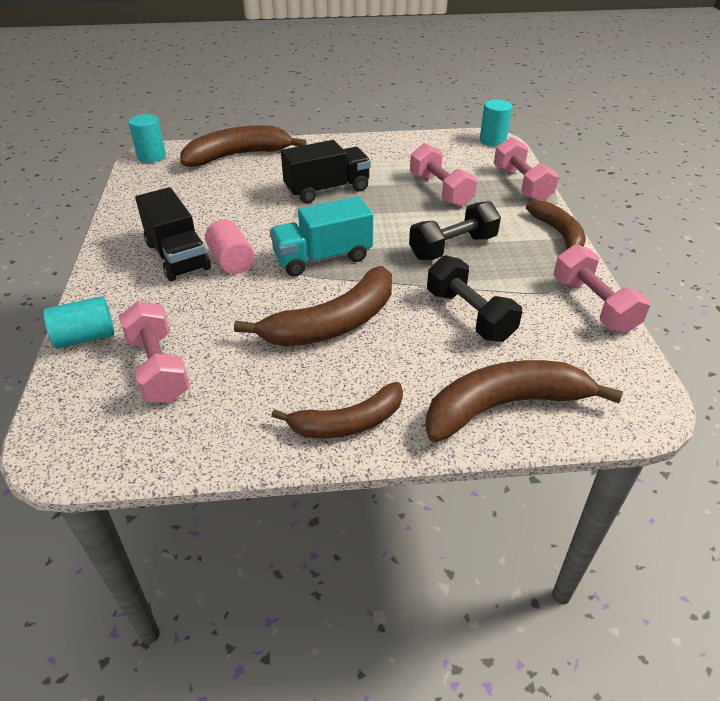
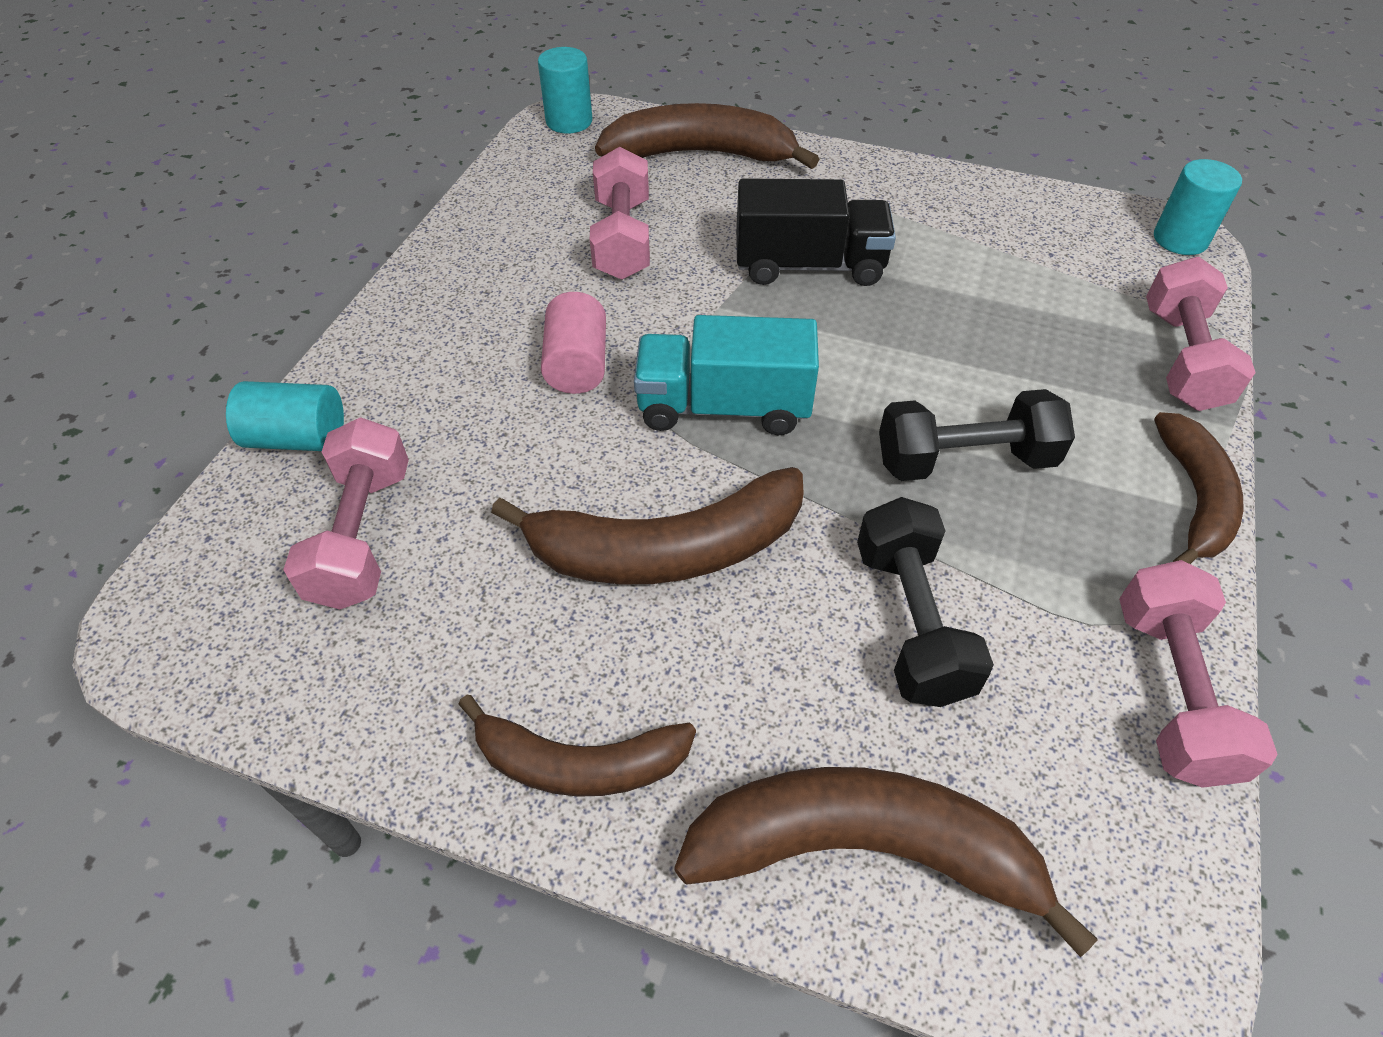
camera: 25 degrees right, 10 degrees up
(177, 256) = (502, 329): black truck -> none
(440, 190) = (1012, 326): pink dumbbell -> pink dumbbell (622, 239)

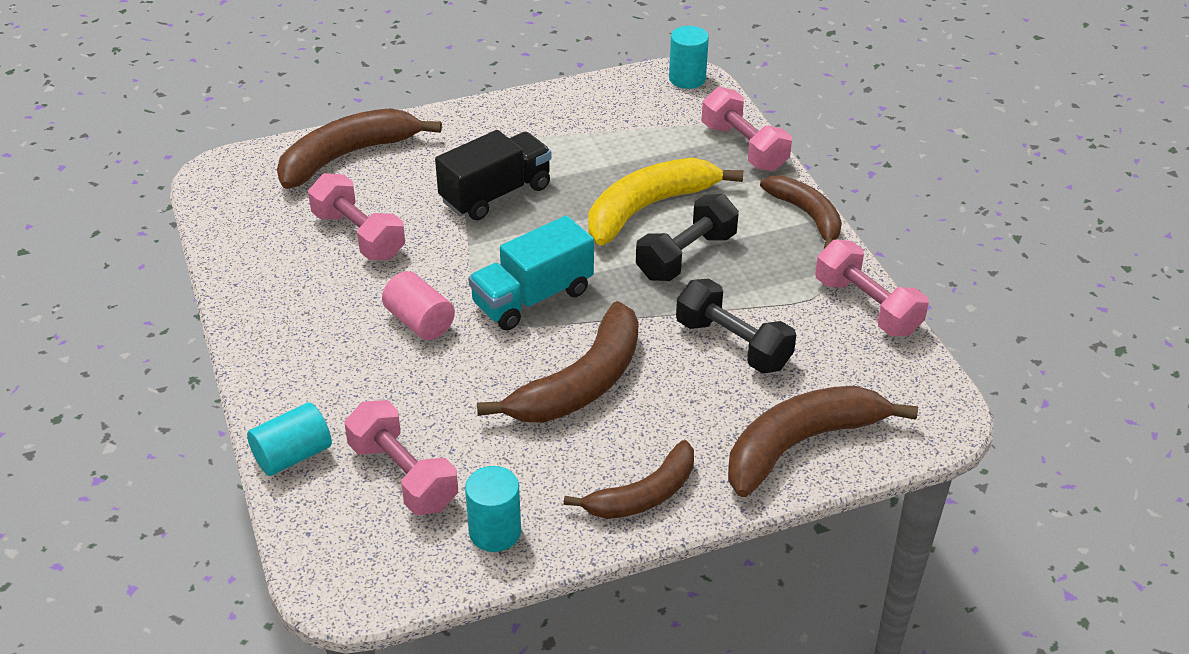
camera: 40 degrees left, 10 degrees down
(569, 121) = (222, 176): turquoise cylinder -> turquoise cylinder (495, 532)
(974, 372) = (648, 208): none -> yellow banana

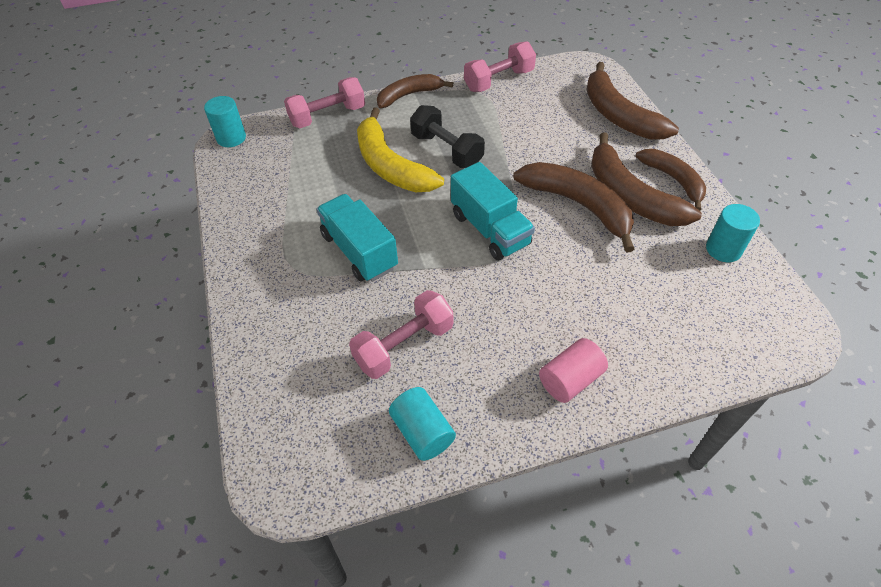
camera: 85 degrees left, 10 degrees up
(292, 455) = (680, 373): turquoise cylinder -> turquoise cylinder (422, 432)
(347, 156) = (279, 363): brown banana -> brown banana (630, 196)
(403, 476) = (685, 301): pink dumbbell -> none
(420, 322) = (518, 297): pink cylinder -> pink cylinder (570, 380)
(496, 194) = (359, 251): black truck -> turquoise truck
(733, 344) = (535, 135): black dumbbell -> none

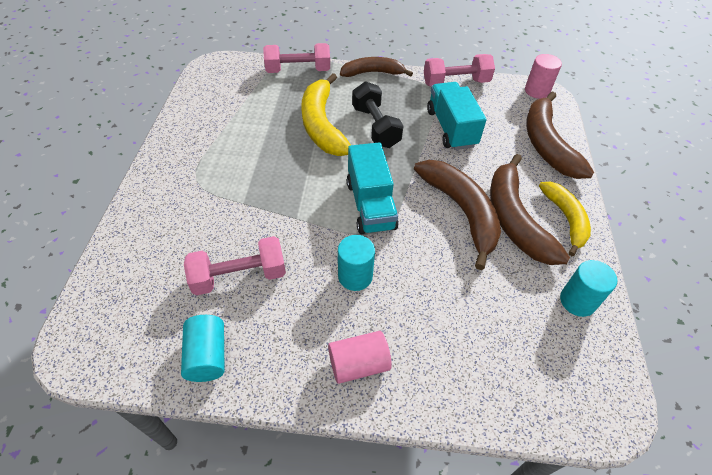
camera: 20 degrees right, 0 degrees up
(231, 138) = (216, 65): turquoise cylinder -> turquoise cylinder (355, 276)
(359, 251) = (254, 185): turquoise truck -> turquoise truck (451, 128)
(580, 66) = (537, 91): none -> pink cylinder
(673, 180) = (565, 219): brown banana -> yellow banana

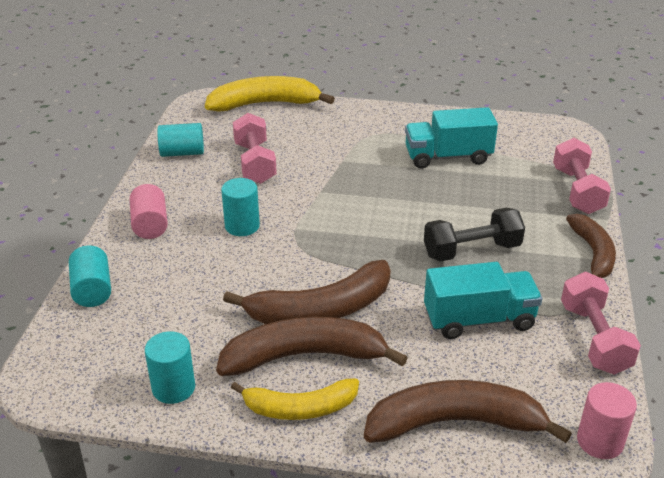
camera: 95 degrees right, 15 degrees down
(322, 125) = (468, 209): yellow banana -> yellow banana (264, 104)
(370, 205) = (335, 240): turquoise truck -> turquoise truck (448, 157)
(476, 400) = (92, 290): none -> turquoise cylinder

